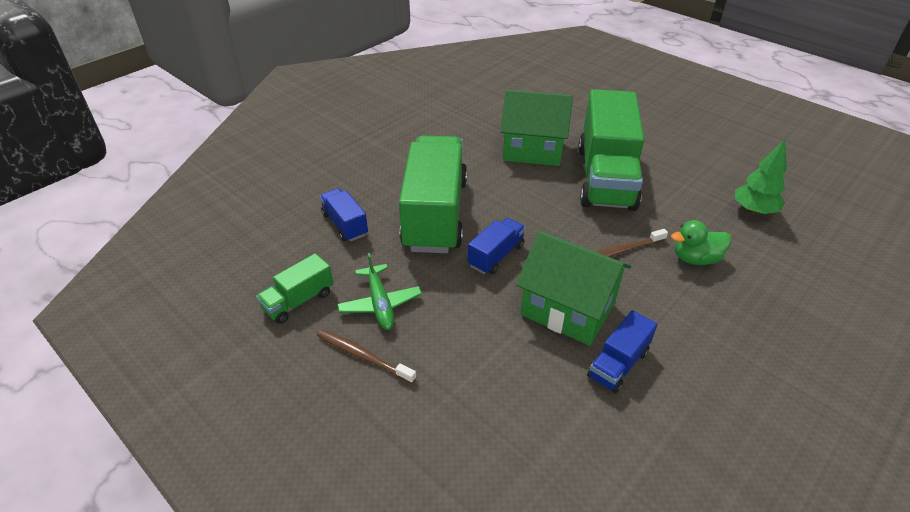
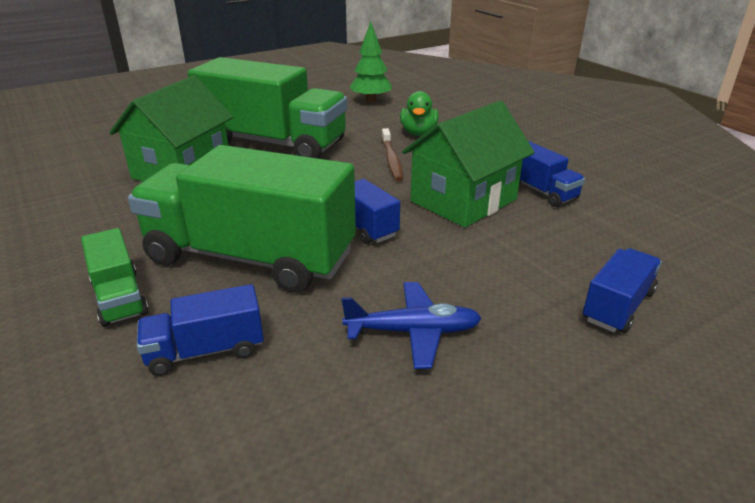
camera: 75 degrees left, 10 degrees down
(298, 301) = (374, 429): green truck -> green truck (119, 297)
(363, 356) = (513, 361): brown toothbrush -> none
(380, 304) = (413, 332): green plane -> blue plane
(440, 419) = (618, 306): none -> blue truck

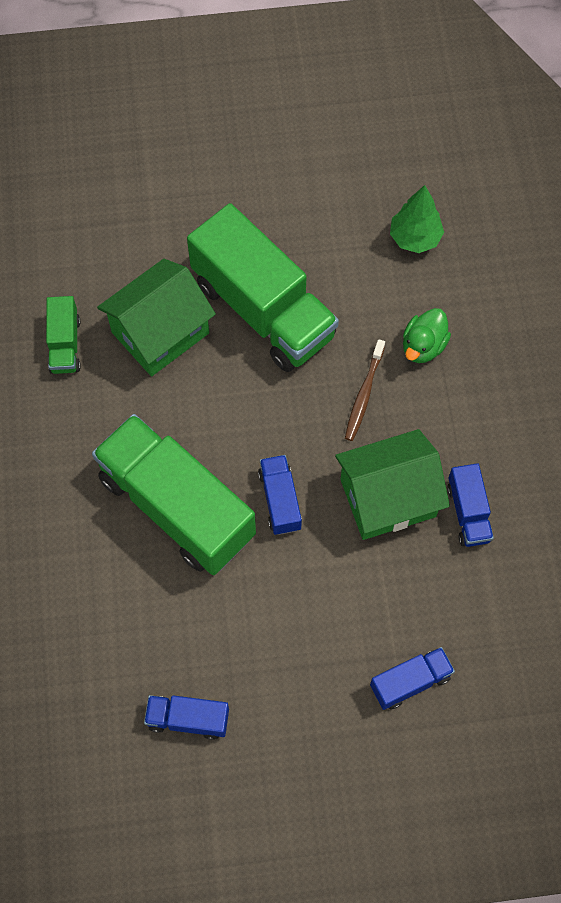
camera: 25 degrees right, 35 degrees up
(119, 297) = (74, 517): green truck -> green truck (65, 344)
(205, 351) = (117, 600): blue truck -> blue truck (188, 719)
(413, 332) = (254, 642): blue plane -> none

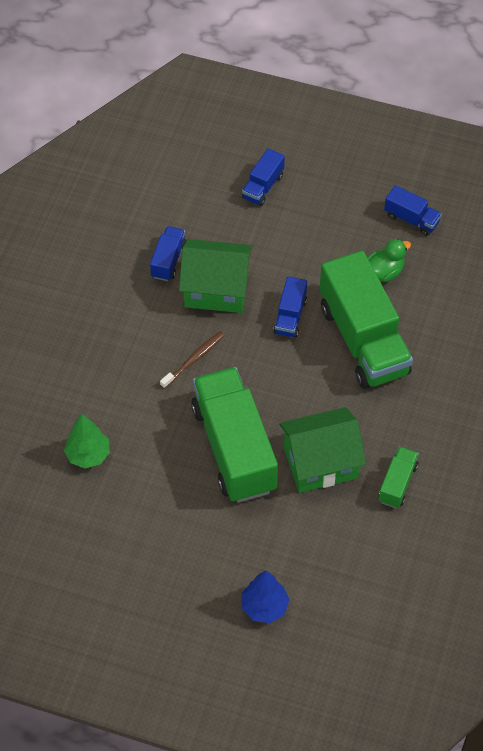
camera: 155 degrees left, 10 degrees down
(150, 163) = (264, 607): none -> blue tree
(410, 682) = (263, 186): blue truck -> blue truck turned 60 degrees counterclockwise
(423, 346) = (132, 375): green duck -> green duck (384, 272)

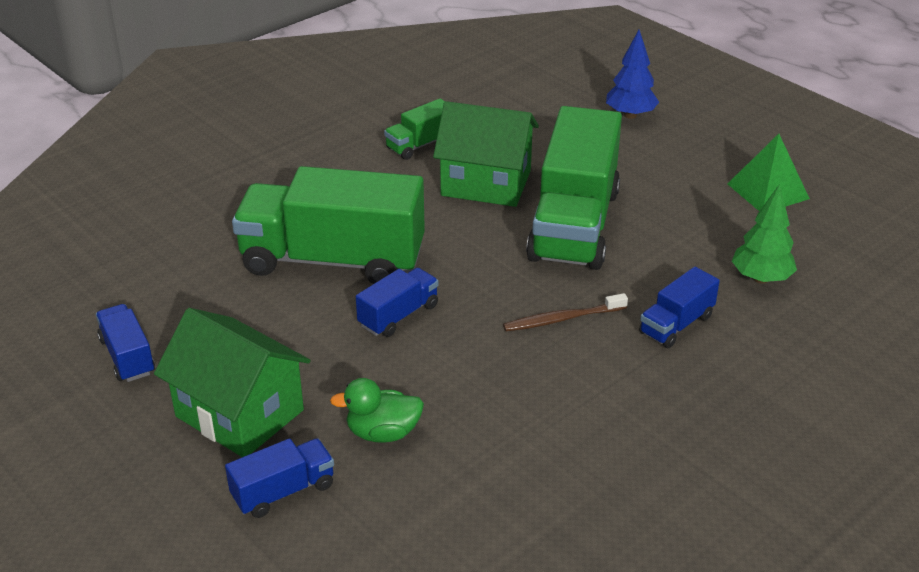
camera: 150 degrees left, 20 degrees down
(116, 555) = (768, 191): none -> green pyramid
(168, 260) = (514, 448): blue truck -> blue truck (676, 324)
(216, 289) = (472, 383): green house -> green house (239, 413)
(363, 340) = (333, 260): green truck -> green truck turned 90 degrees counterclockwise
(384, 272) = (232, 314): green duck -> green duck (383, 433)

